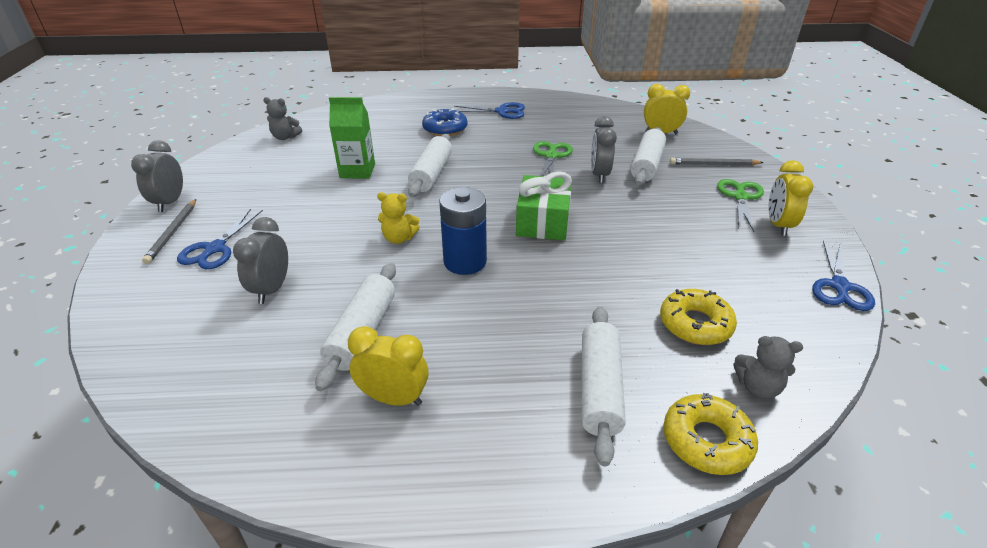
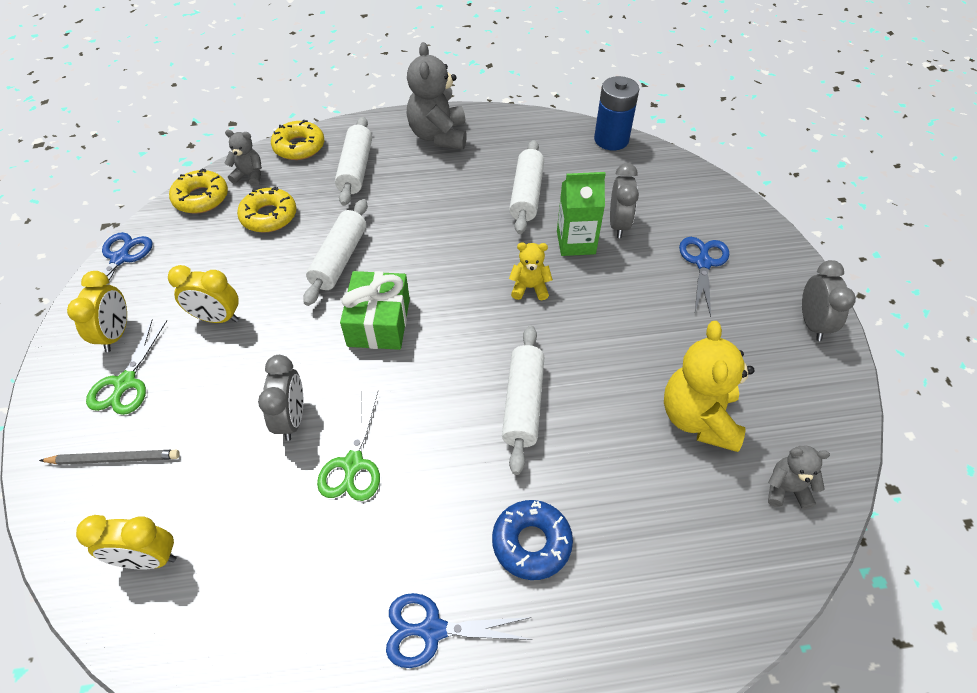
camera: 175 degrees right, 15 degrees up
(173, 232) = (763, 280): grey pencil -> none
(312, 163) = (698, 418): none -> yellow teddy bear
(357, 171) = (626, 403): green carton -> green carton (576, 242)
(394, 398) = (489, 156): yellow clock -> yellow clock (217, 318)
(465, 262) = (458, 263): blue battery -> blue battery (611, 139)
(468, 448) = (439, 136): none -> grey teddy bear
(647, 165) = (215, 450): white rolling pin -> white rolling pin (339, 259)
(804, 355) = (201, 198): none -> yellow donut

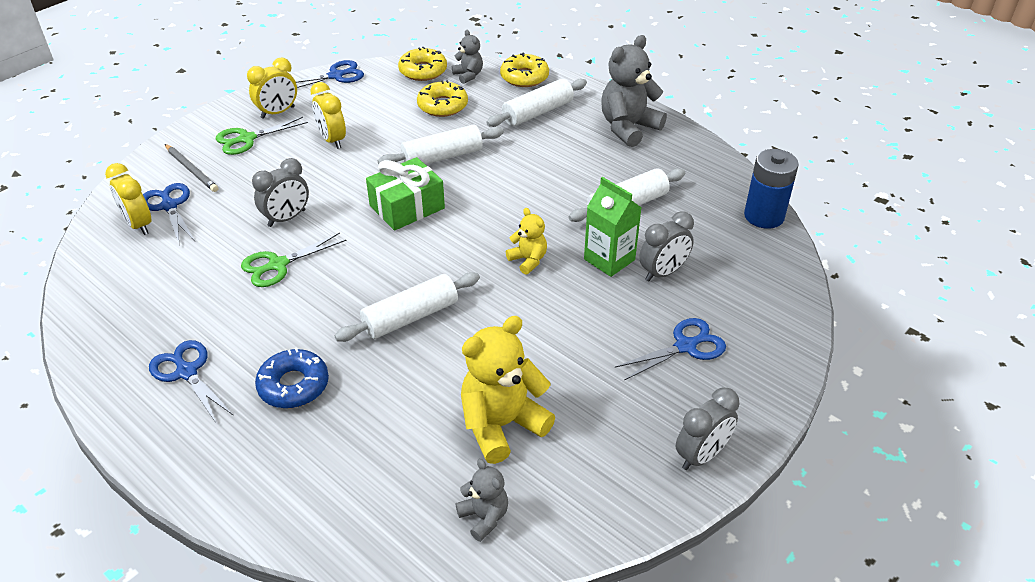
camera: 50 degrees right, 10 degrees down
(151, 512) = (169, 206): none -> blue scissors

